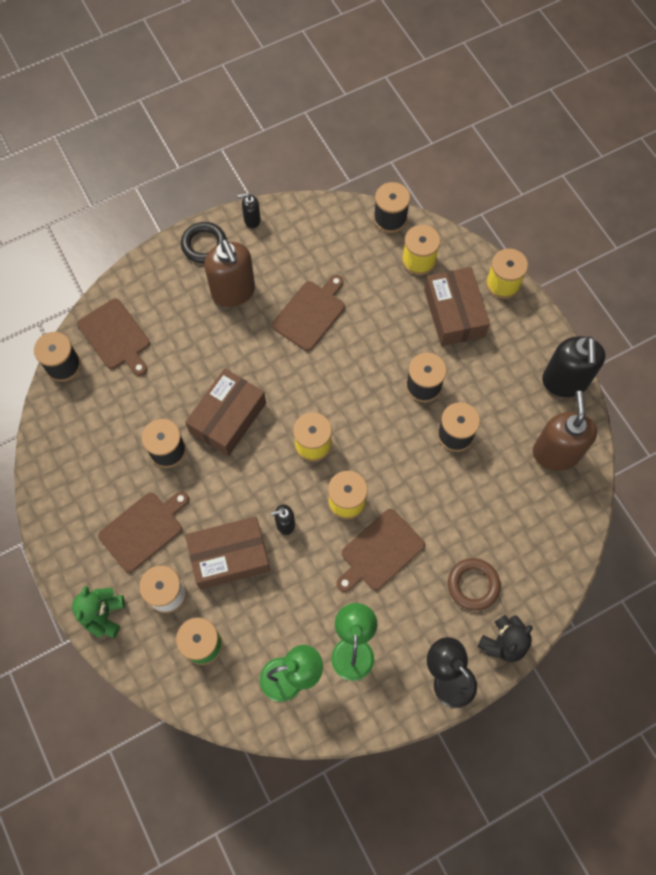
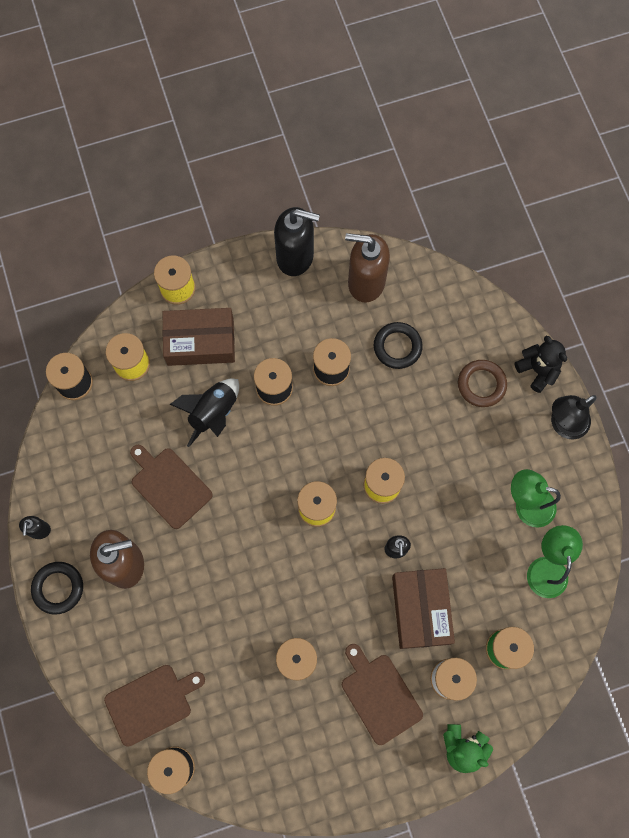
camera: 80 degrees left, 5 degrees up
(228, 418) = (272, 590): brown box -> none
(380, 552) = (438, 463): brown cutting board -> none
(386, 337) = (213, 413): none -> black rocket
(493, 494) = (397, 347): none -> black ring

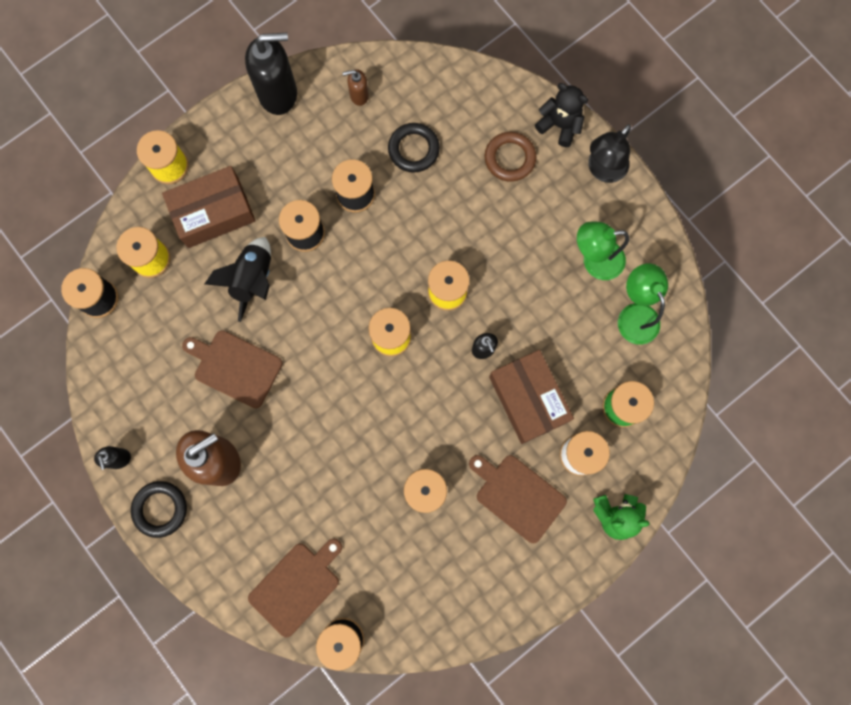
camera: 20 degrees left, 5 degrees up
(366, 282) = (359, 95): brown soap dispenser -> brown soap dispenser, size x0.47

